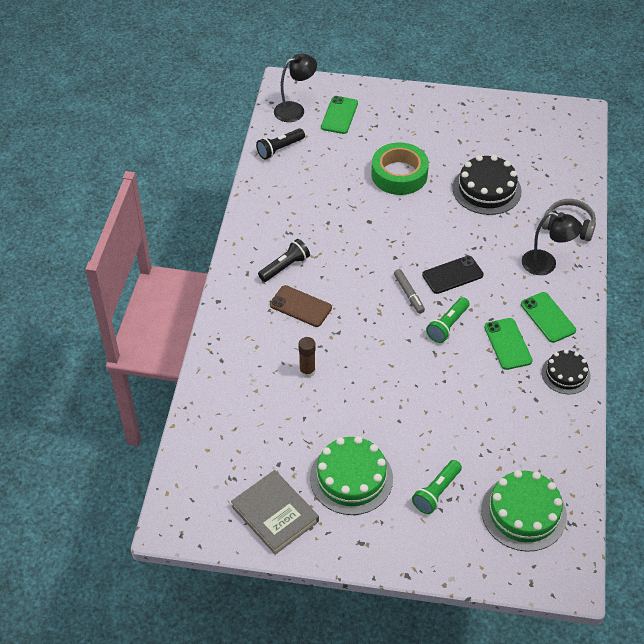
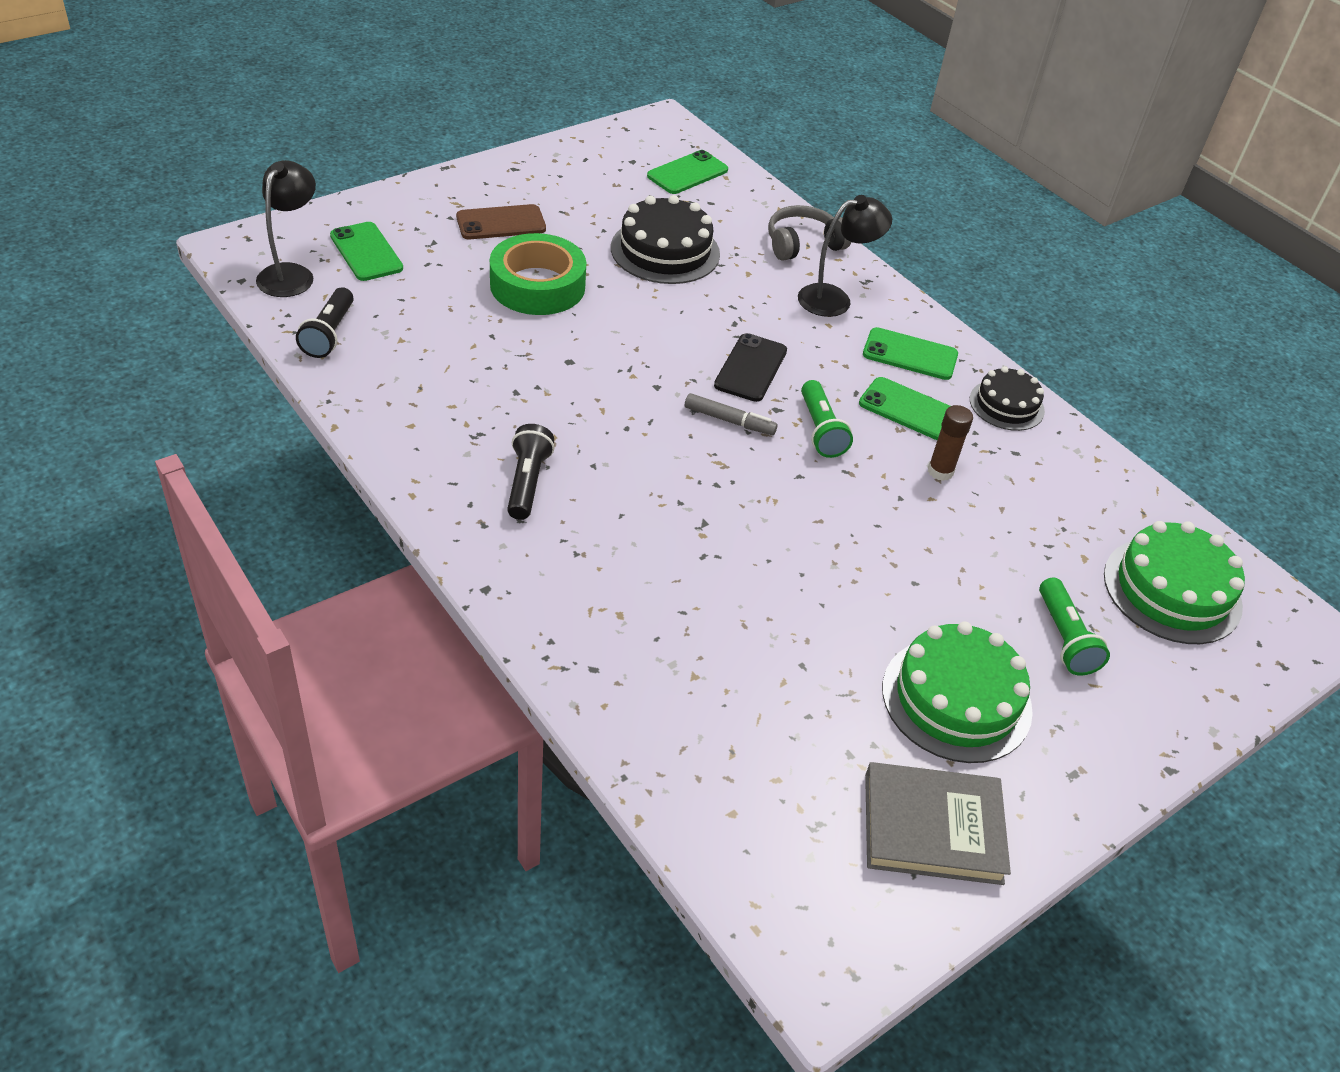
camera: 50 degrees left, 5 degrees down
(300, 306) = (613, 521): brown phone -> brown phone (501, 223)
(307, 371) = (728, 600): brown glue stick -> brown glue stick (940, 471)
(555, 151) = (687, 173): none -> green phone

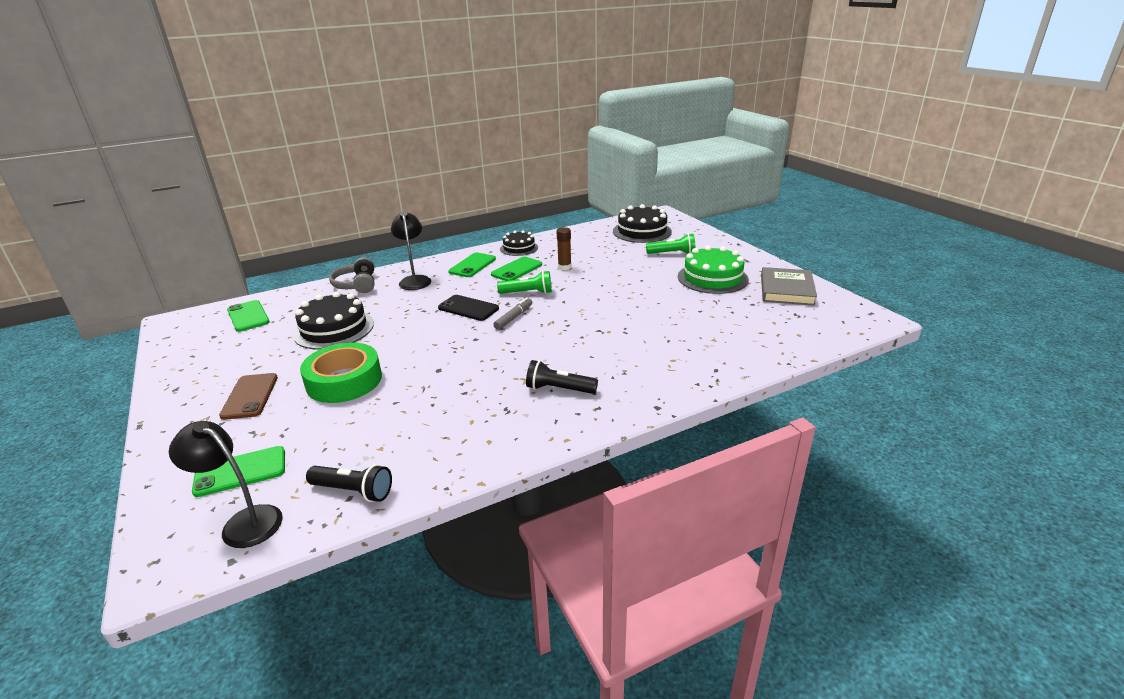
camera: 75 degrees left, 15 degrees down
(1172, 590) = (642, 231): green cake -> black cake

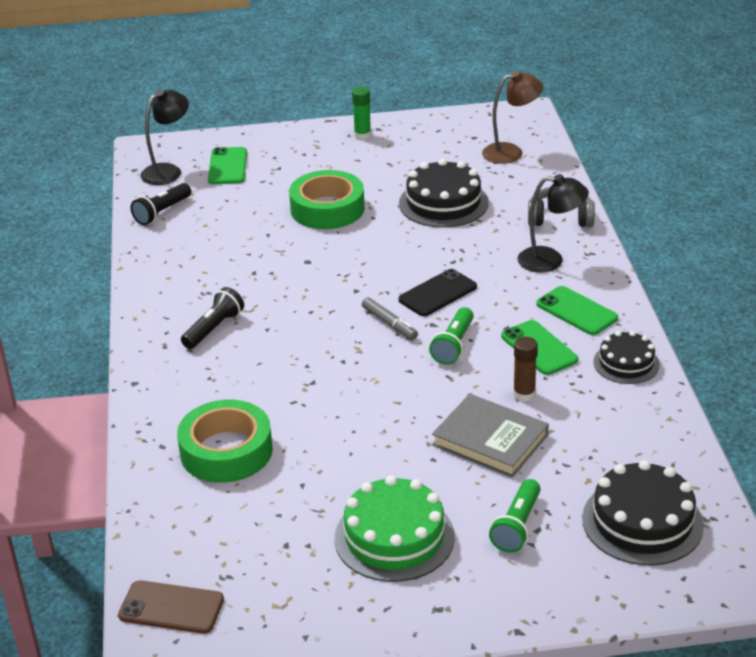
camera: 110 degrees right, 5 degrees up
(187, 395) = (362, 135): none -> green glue stick
(248, 316) = (511, 152): green phone -> brown lamp
(250, 396) = (336, 163): brown phone -> brown phone (171, 608)
(696, 343) = (226, 451): none -> green tape
(786, 290) = (303, 604): grey book -> grey book (490, 440)

